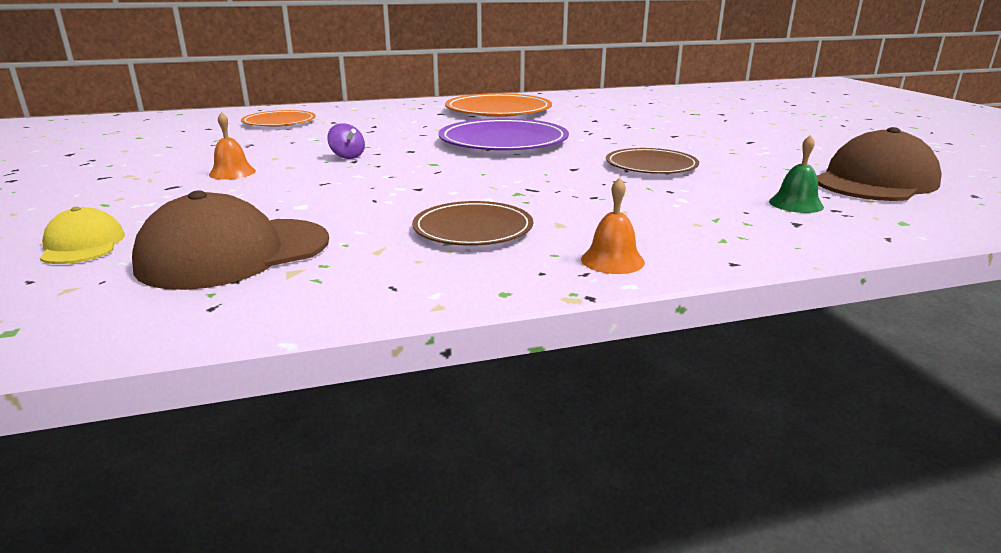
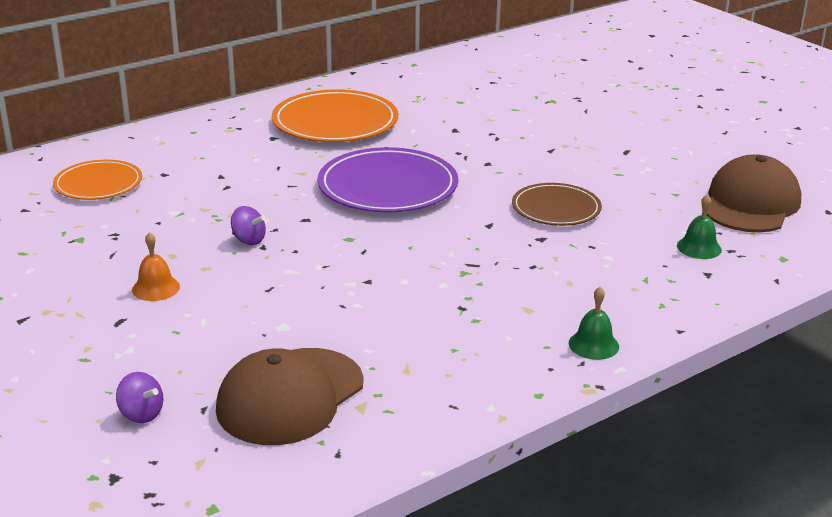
camera: 20 degrees left, 5 degrees up
(83, 245) = (141, 414): yellow cap -> purple spinning top
(473, 229) = (461, 328): brown plate -> none
(612, 260) = (593, 345): orange bell -> green bell

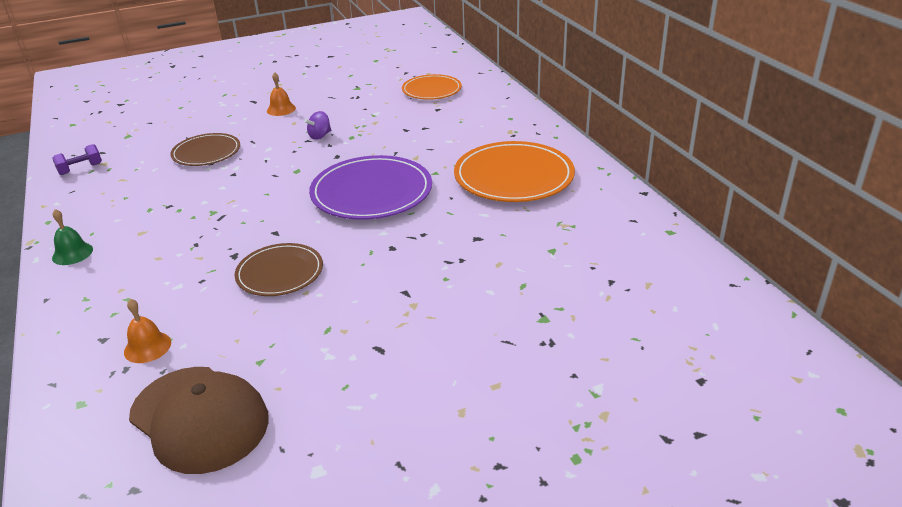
camera: 105 degrees right, 5 degrees up
(141, 414) = (161, 108): purple spinning top -> none
(290, 396) = (135, 144): brown cap -> none
(310, 318) = (206, 152): none -> brown plate
(385, 424) = (80, 169): none -> purple dumbbell
(699, 247) = (147, 347): green bell -> orange bell

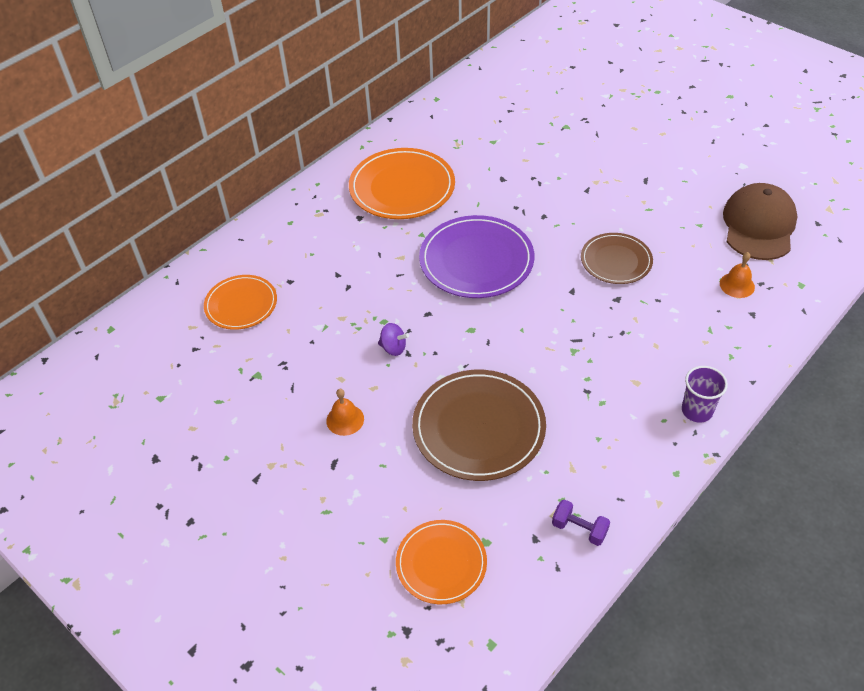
camera: 115 degrees left, 15 degrees up
(72, 253) = (697, 411): green bell -> purple cup
(138, 120) = (441, 563): none -> orange plate
(206, 152) = (478, 427): brown plate -> brown plate, size x1.62

